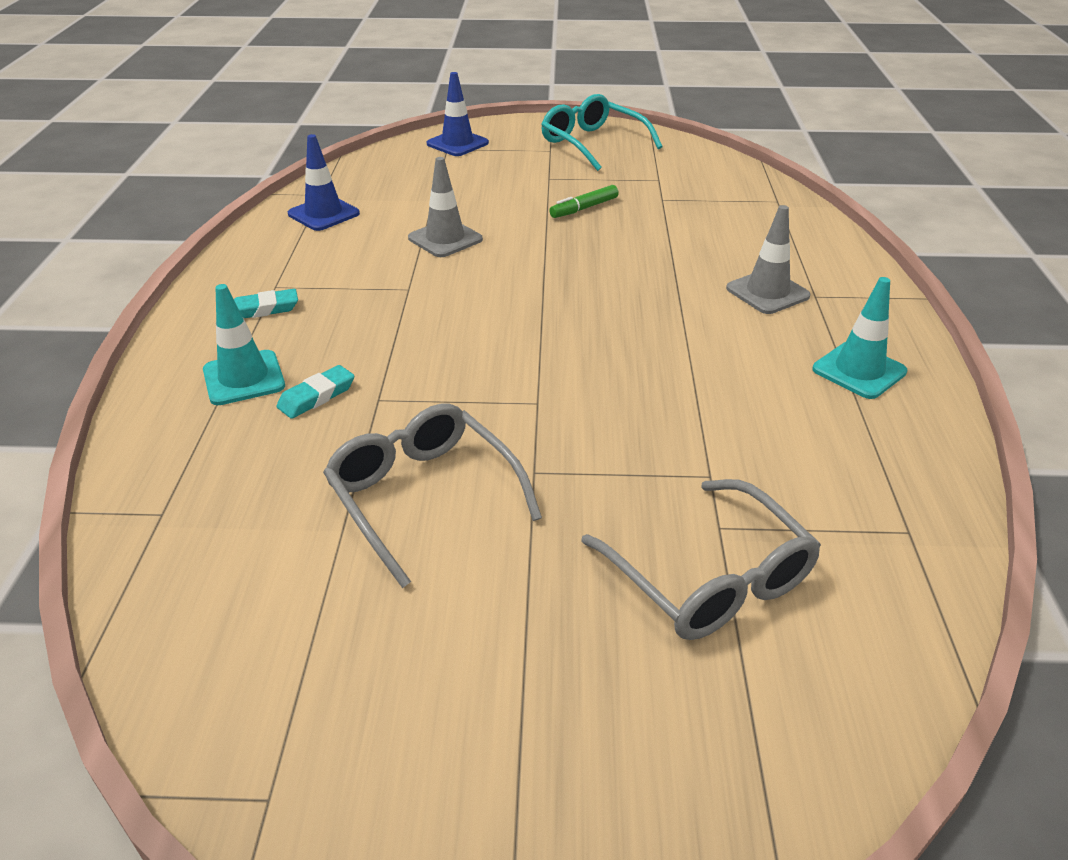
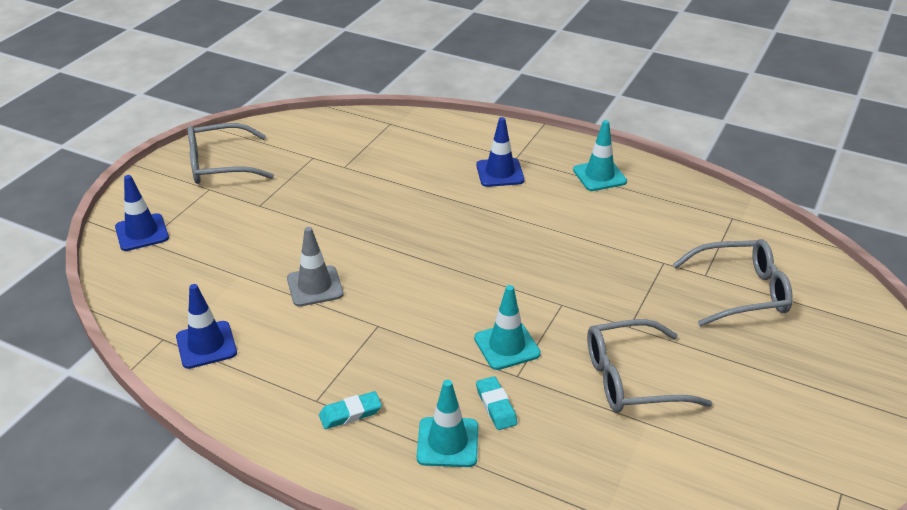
camera: 65 degrees left, 0 degrees up
(264, 309) = (350, 413): turquoise eraser -> turquoise eraser turned 60 degrees clockwise
(427, 379) = (507, 346): none -> turquoise traffic cone
(584, 208) = (326, 205): green marker -> none
(593, 144) = (221, 165): turquoise glasses -> grey glasses
(767, 292) = (500, 173): grey traffic cone -> blue traffic cone

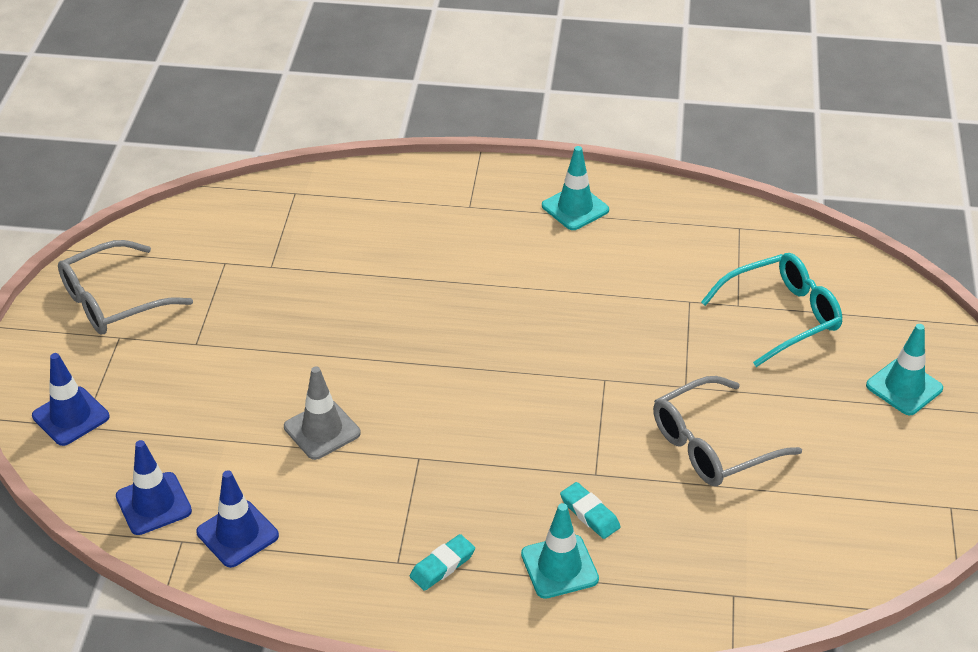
camera: 20 degrees left, 5 degrees up
(500, 173) = (460, 231): blue traffic cone -> blue traffic cone (153, 504)
(507, 346) = (569, 444): turquoise traffic cone -> turquoise traffic cone (904, 387)
(740, 292) = (781, 316): grey glasses -> turquoise glasses

